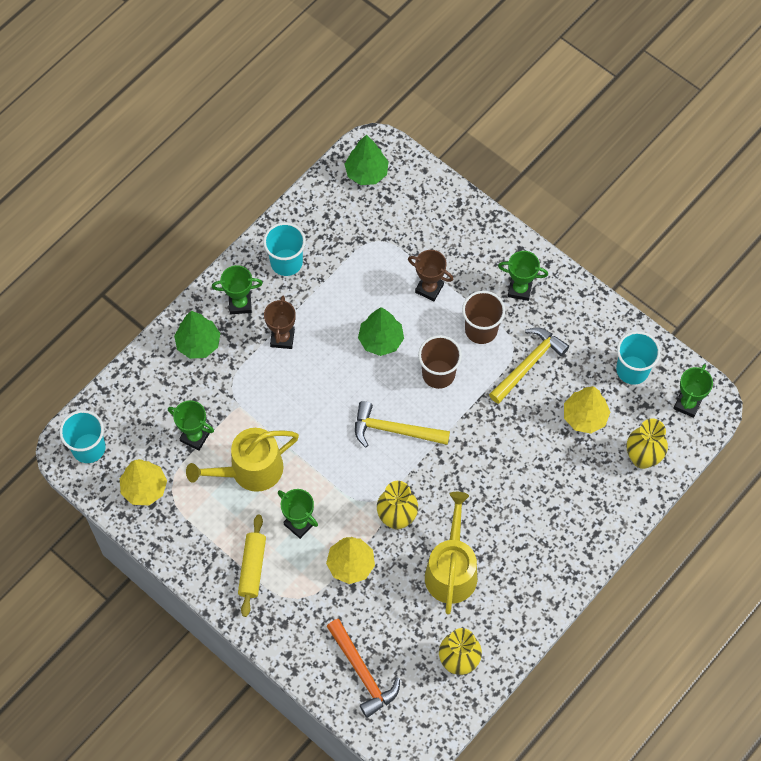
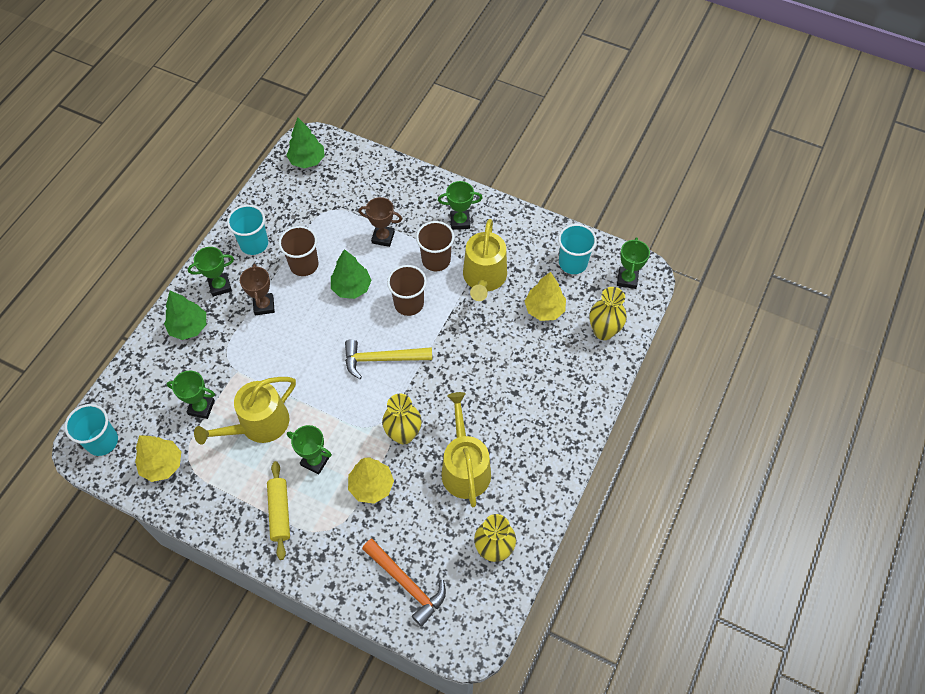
camera: 15 degrees left, 5 degrees down
(335, 300) = (304, 265): none -> brown cup
(528, 364) = (484, 278): yellow hammer -> yellow watering can

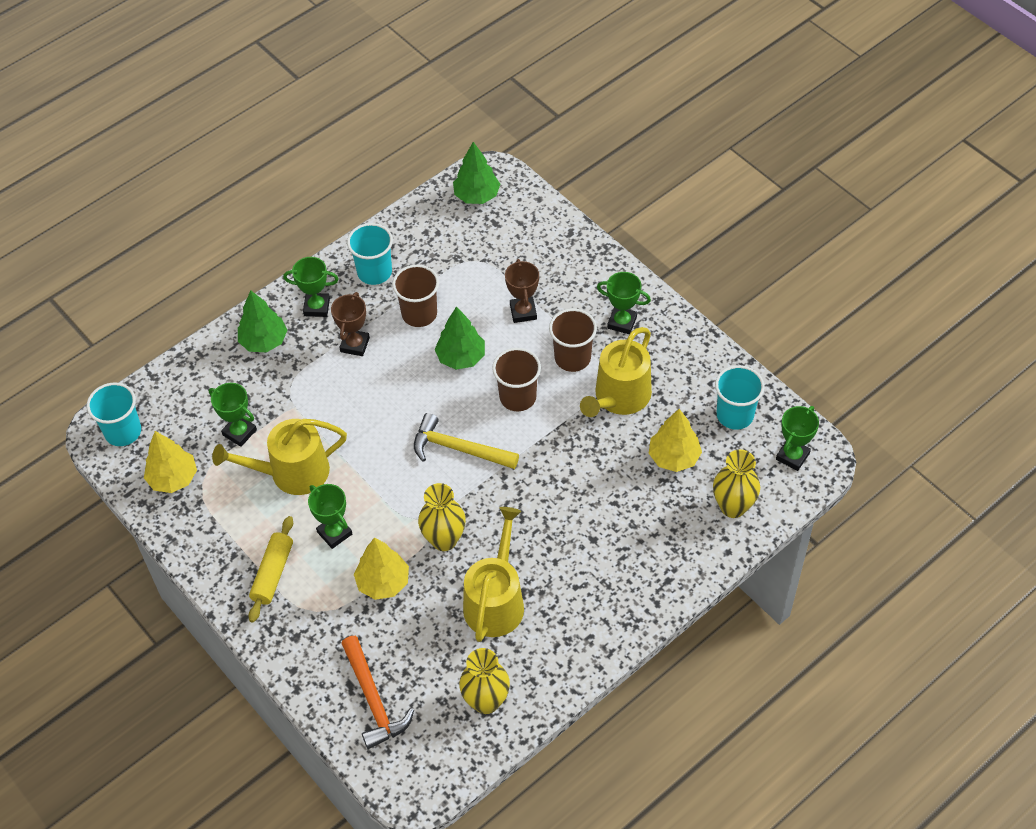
camera: 25 degrees right, 5 degrees down
(383, 237) = (523, 312): brown trophy -> brown trophy turned 45 degrees clockwise

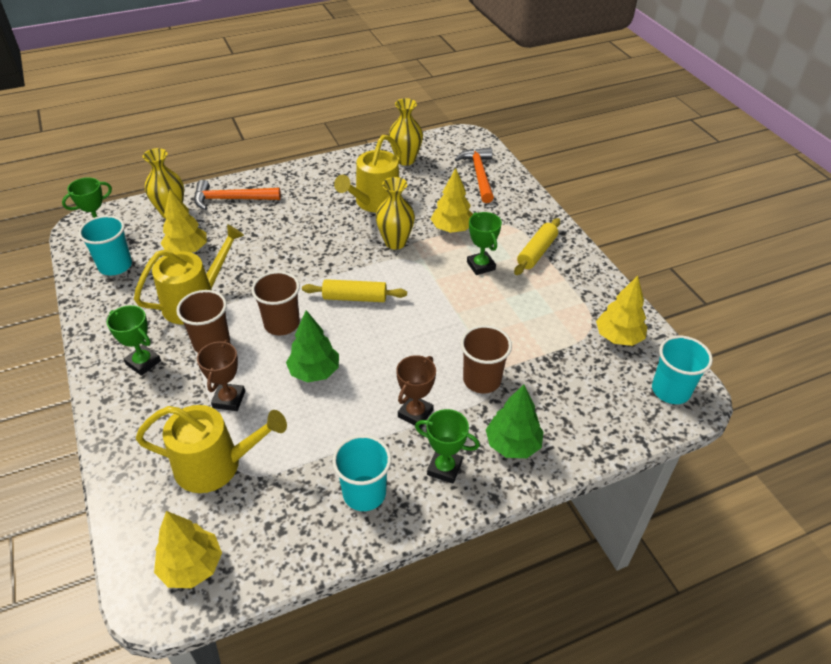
camera: 165 degrees left, 10 degrees down
(239, 432) = (551, 360): green trophy -> none
(292, 472) = (507, 315): yellow watering can -> yellow watering can (216, 465)
(419, 314) = (335, 428): brown cup -> brown cup (482, 380)
(458, 449) = (355, 298): yellow hammer -> yellow rolling pin
(477, 195) = (191, 566): green tree -> yellow tree
(676, 550) = (231, 199): none -> orange hammer

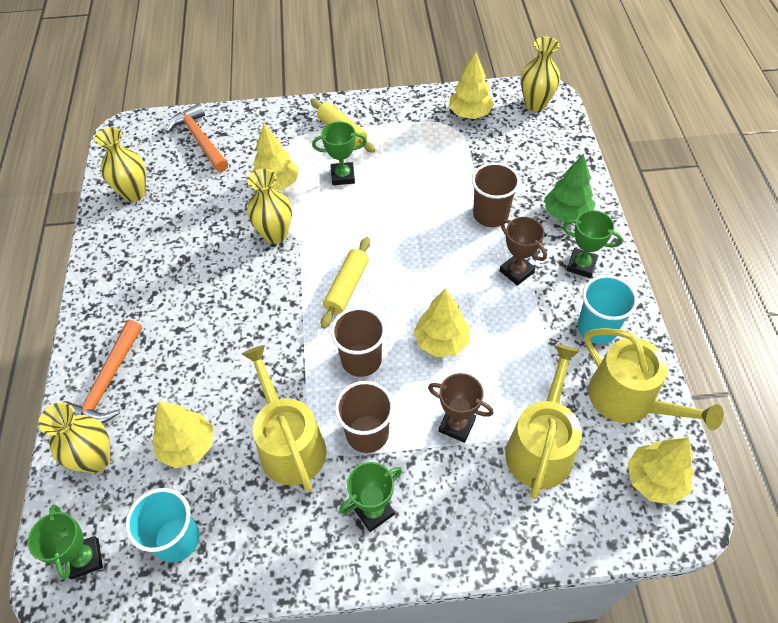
camera: 70 degrees left, 10 degrees up
(314, 372) = (441, 341): green tree -> yellow tree
(374, 202) = (196, 238): yellow watering can -> yellow watering can (628, 400)
(444, 468) = (581, 265): green trophy -> green trophy turned 75 degrees clockwise
(479, 175) = (200, 140): orange hammer -> orange hammer turned 45 degrees clockwise
(670, 390) = (535, 104): turquoise cup -> yellow vase

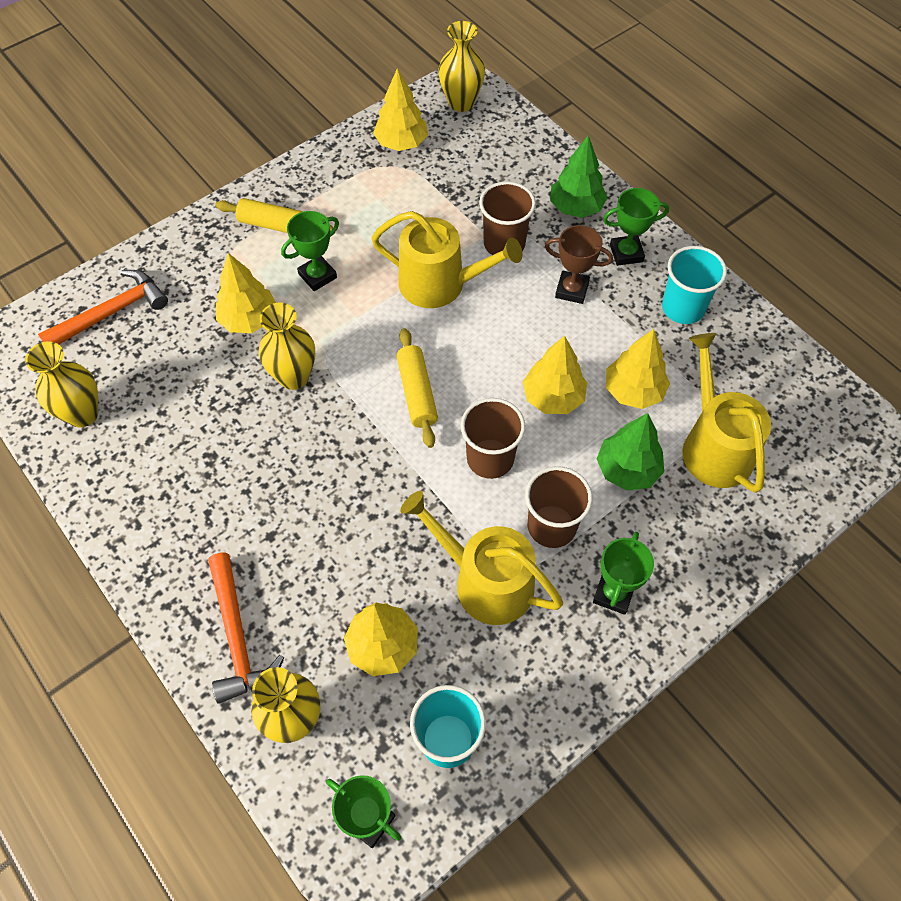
camera: 35 degrees left, 5 degrees up
(200, 140) = (111, 312): orange hammer -> orange hammer turned 120 degrees clockwise
(457, 425) = (627, 469): brown trophy -> green tree
(628, 400) = (755, 360): yellow watering can -> yellow watering can (440, 284)
(654, 480) = (824, 420): yellow tree -> yellow tree (633, 391)

